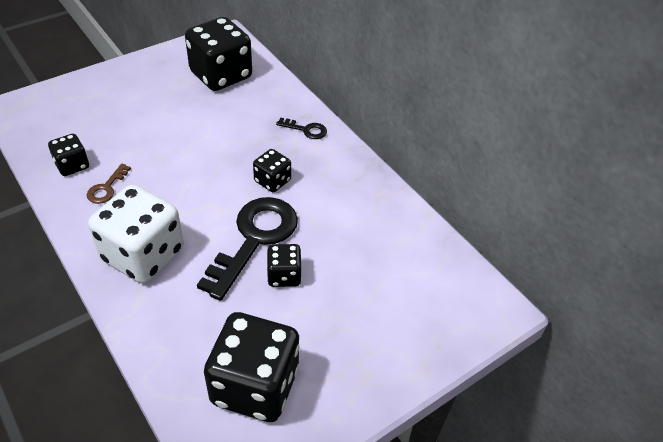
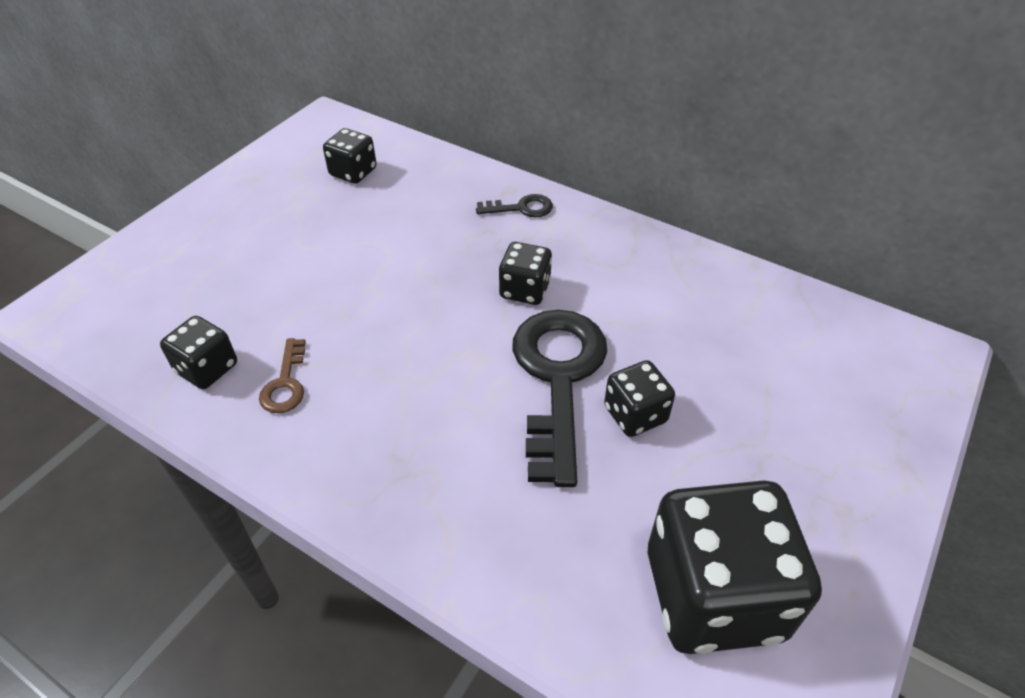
camera: 20 degrees left, 0 degrees up
(143, 255) = (410, 463): white dice -> none
(221, 75) = (353, 172): black dice -> black dice, size x0.50

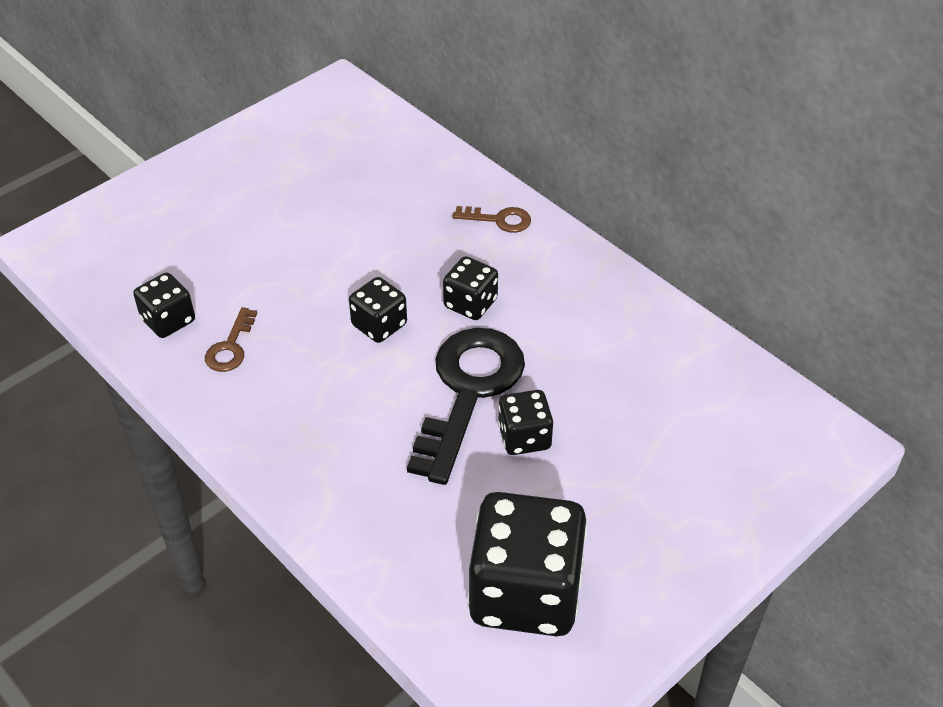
camera: 15 degrees right, 0 degrees up
(353, 172) = (348, 151): black dice -> black dice (379, 325)
(521, 208) = (499, 220): black key -> brown key

